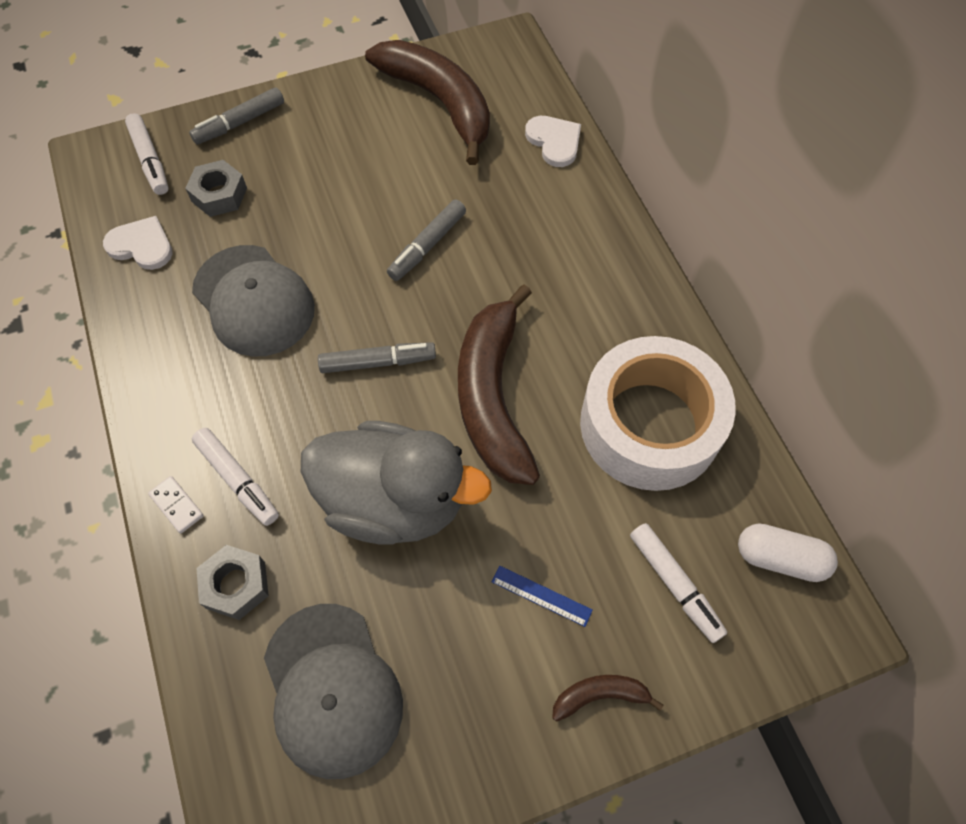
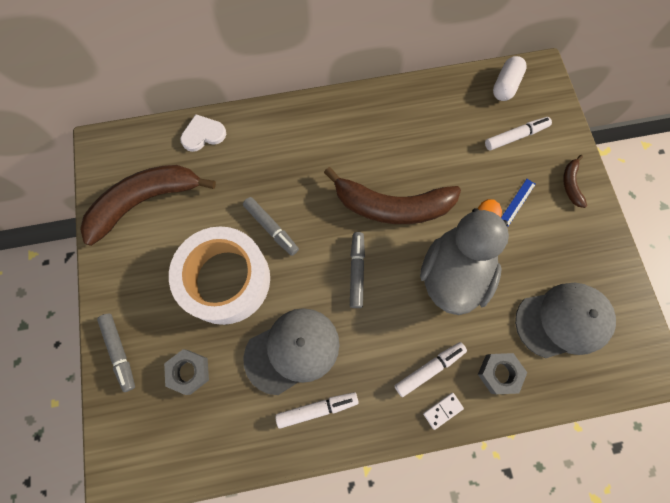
camera: 80 degrees left, 10 degrees up
(141, 245) = (224, 435): white heart -> none
(150, 160) = (138, 428): white marker -> white marker (317, 409)
(650, 425) = (422, 126): white tape -> white tape (226, 280)

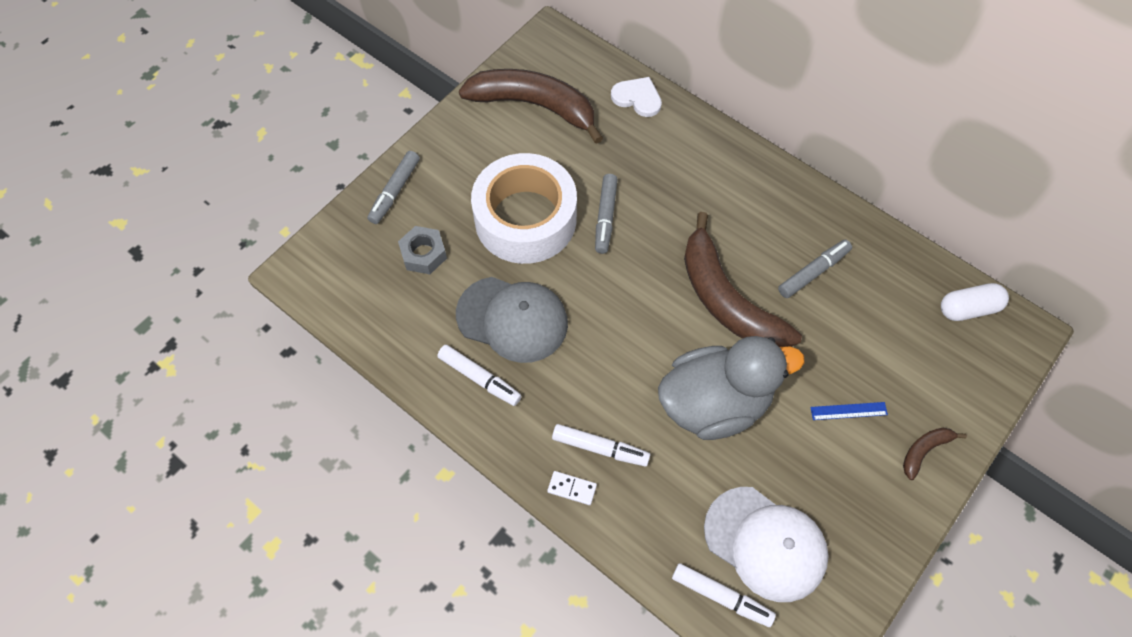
camera: 50 degrees right, 10 degrees down
(357, 271) = (633, 317): grey marker -> grey marker (813, 272)
(499, 373) = (654, 516): grey nut -> none
(515, 136) = (920, 359): white marker -> white marker (721, 597)
(563, 320) = (765, 543): grey cap -> white cap

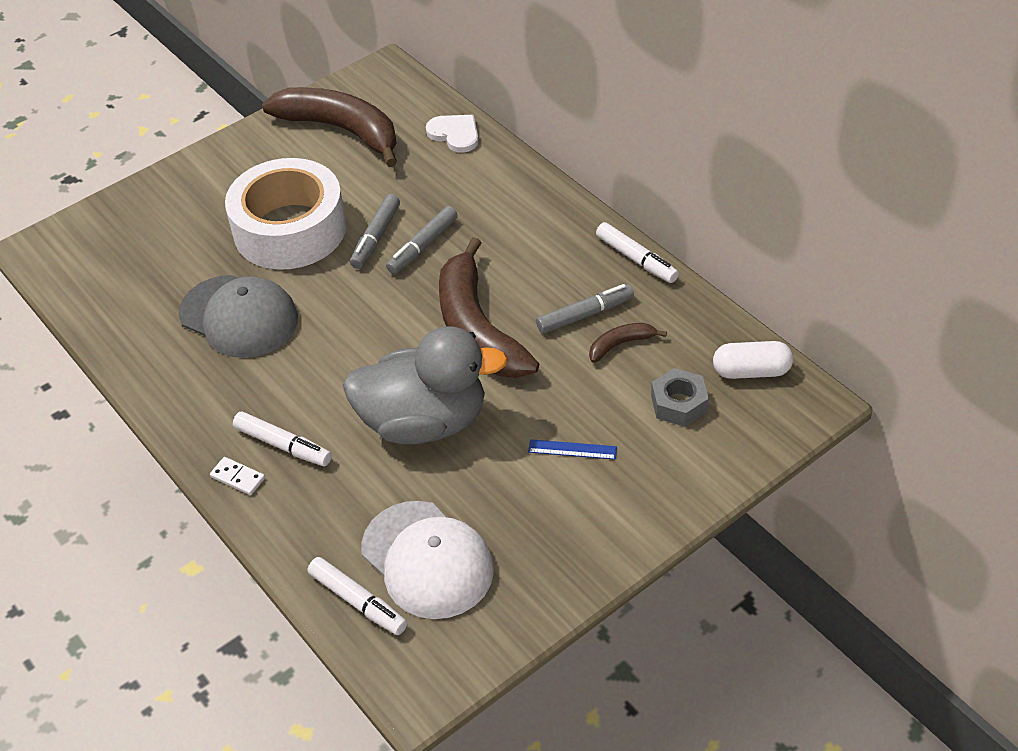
camera: 15 degrees right, 15 degrees down
(395, 191) = (165, 190): grey marker -> grey marker (422, 246)
(423, 254) = (171, 248): grey nut -> grey nut (679, 403)
(479, 378) = (182, 365): white marker -> white marker (636, 259)
(924, 451) = (644, 499): brown banana -> brown banana (620, 344)

